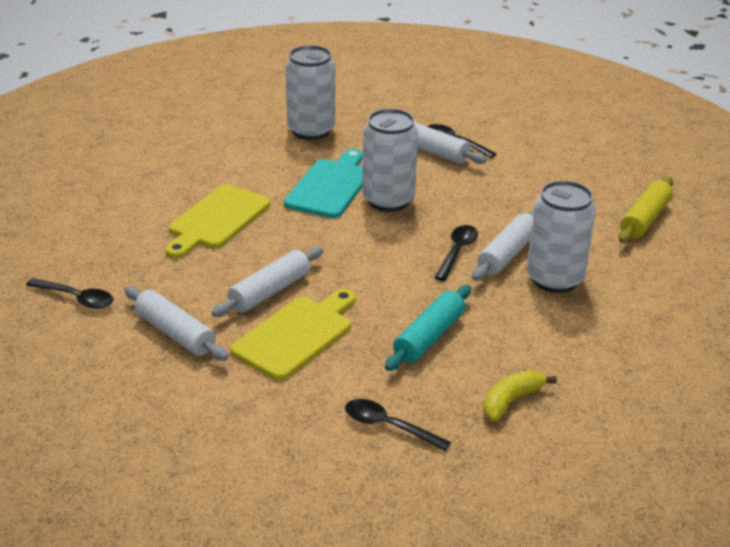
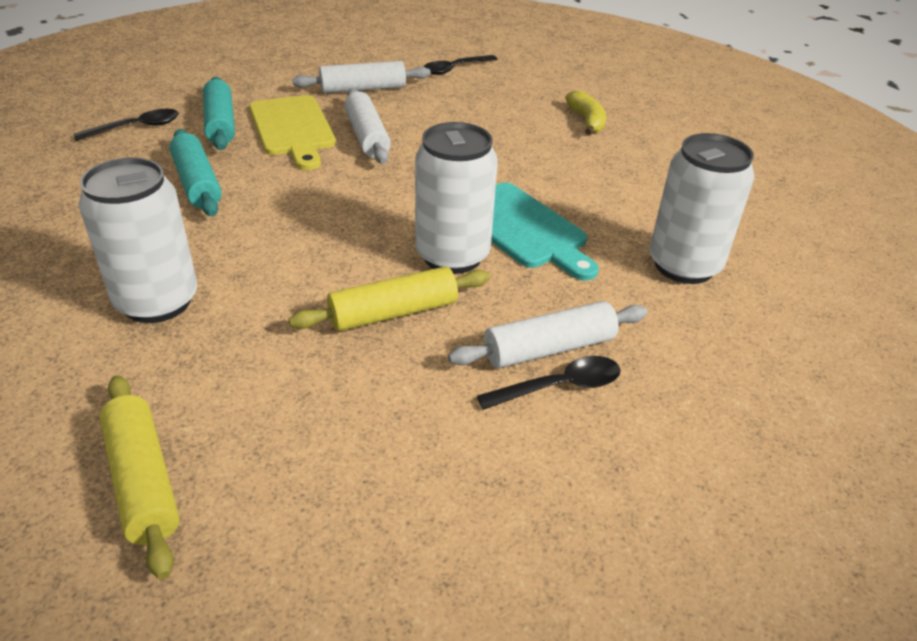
camera: 120 degrees right, 5 degrees up
(217, 220) = (515, 146): yellow cutting board -> none
(329, 380) = (220, 124): none -> turquoise rolling pin
(457, 252) = (295, 257): black spoon -> none
(462, 201) = (393, 312): none -> yellow rolling pin
(507, 254) = (246, 291): white rolling pin -> none
(511, 401) = (63, 186): yellow banana -> yellow banana (587, 121)

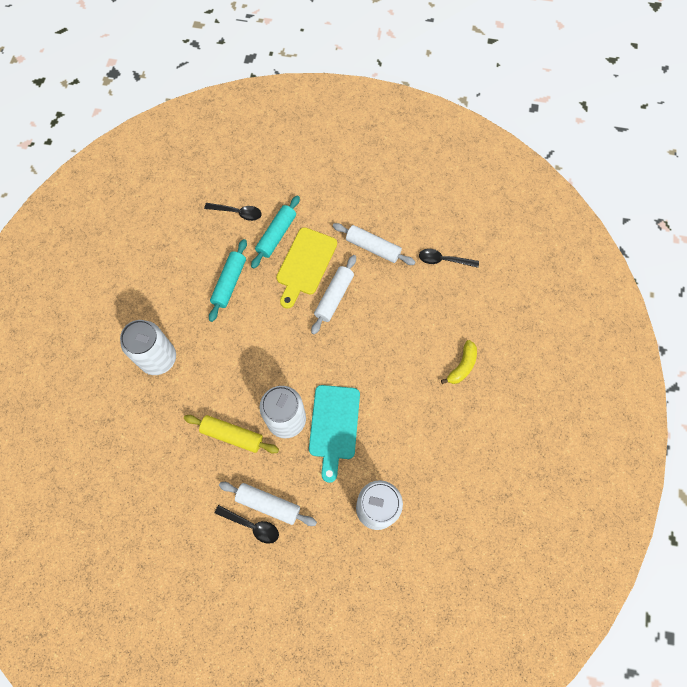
camera: 45 degrees right, 30 degrees up
(143, 481) = (95, 450): yellow rolling pin -> none

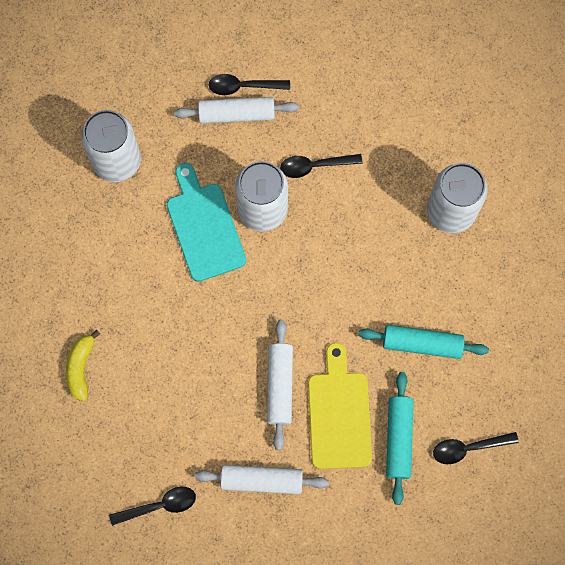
camera: 155 degrees right, 5 degrees up
(229, 283) = (422, 344): turquoise rolling pin -> turquoise rolling pin turned 75 degrees counterclockwise
(232, 435) = (315, 166): yellow rolling pin -> black spoon

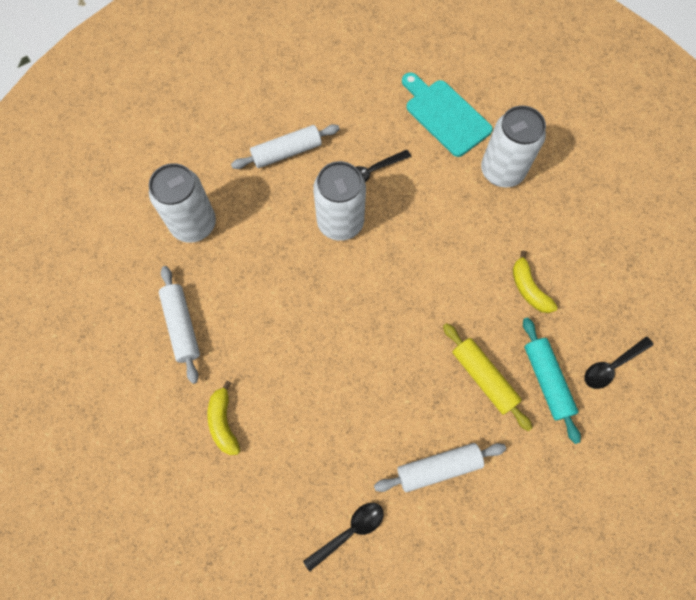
camera: 20 degrees left, 5 degrees down
(204, 227) = (294, 254): turquoise cutting board -> turquoise cutting board (445, 115)
(243, 86) = (284, 129): black spoon -> none
(279, 386) = (418, 371): white rolling pin -> white rolling pin (182, 326)
(339, 414) = (483, 378): yellow cutting board -> yellow rolling pin
(422, 344) = (528, 288): turquoise rolling pin -> yellow banana

